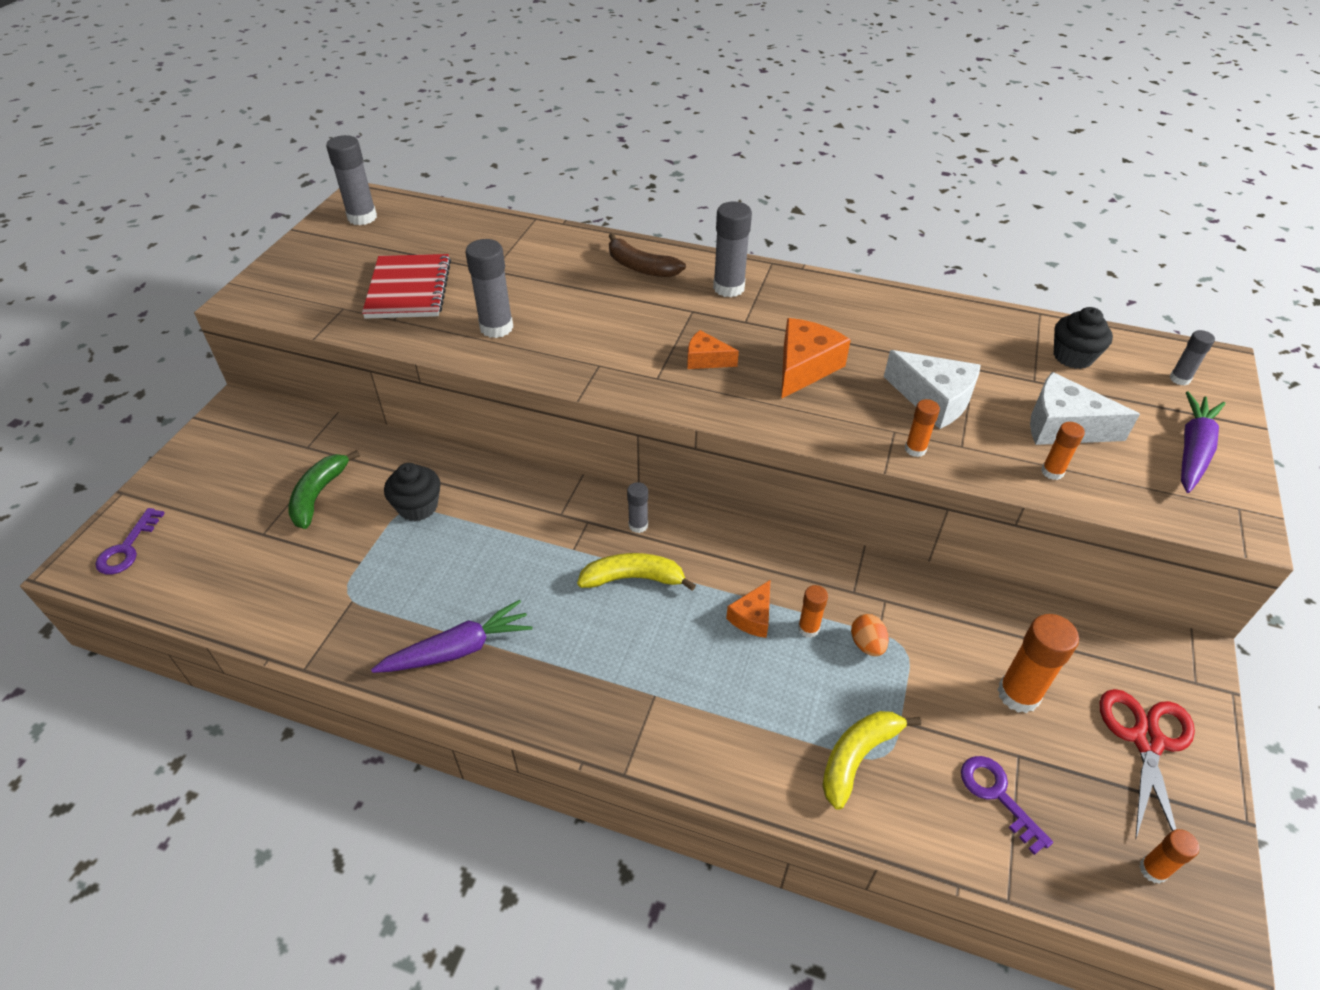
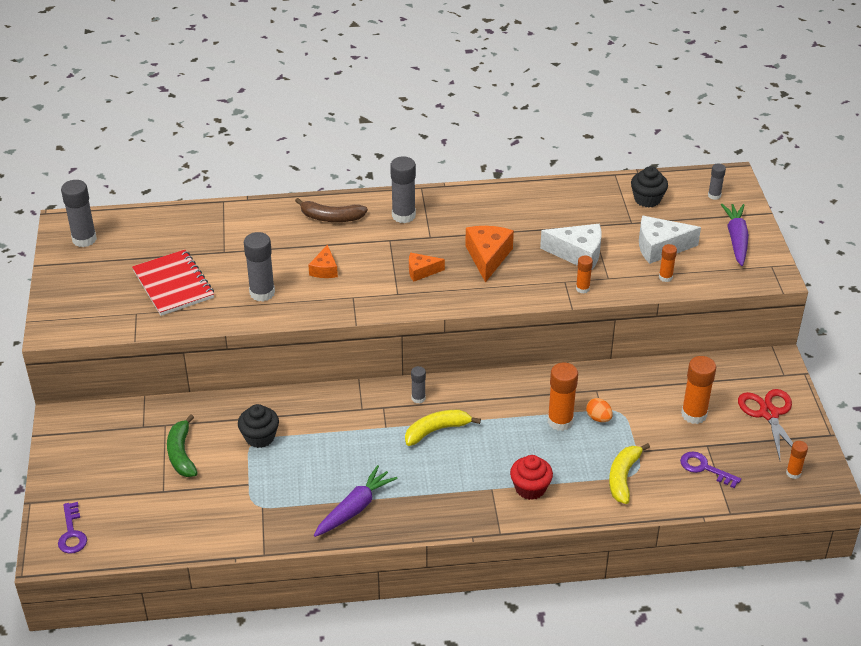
camera: 25 degrees left, 5 degrees down
(709, 717) = (530, 488): none -> red cupcake
(752, 617) = (523, 427): orange cheese -> orange cheese (324, 269)
(808, 628) = (560, 421): orange glue stick -> orange glue stick, size x1.80

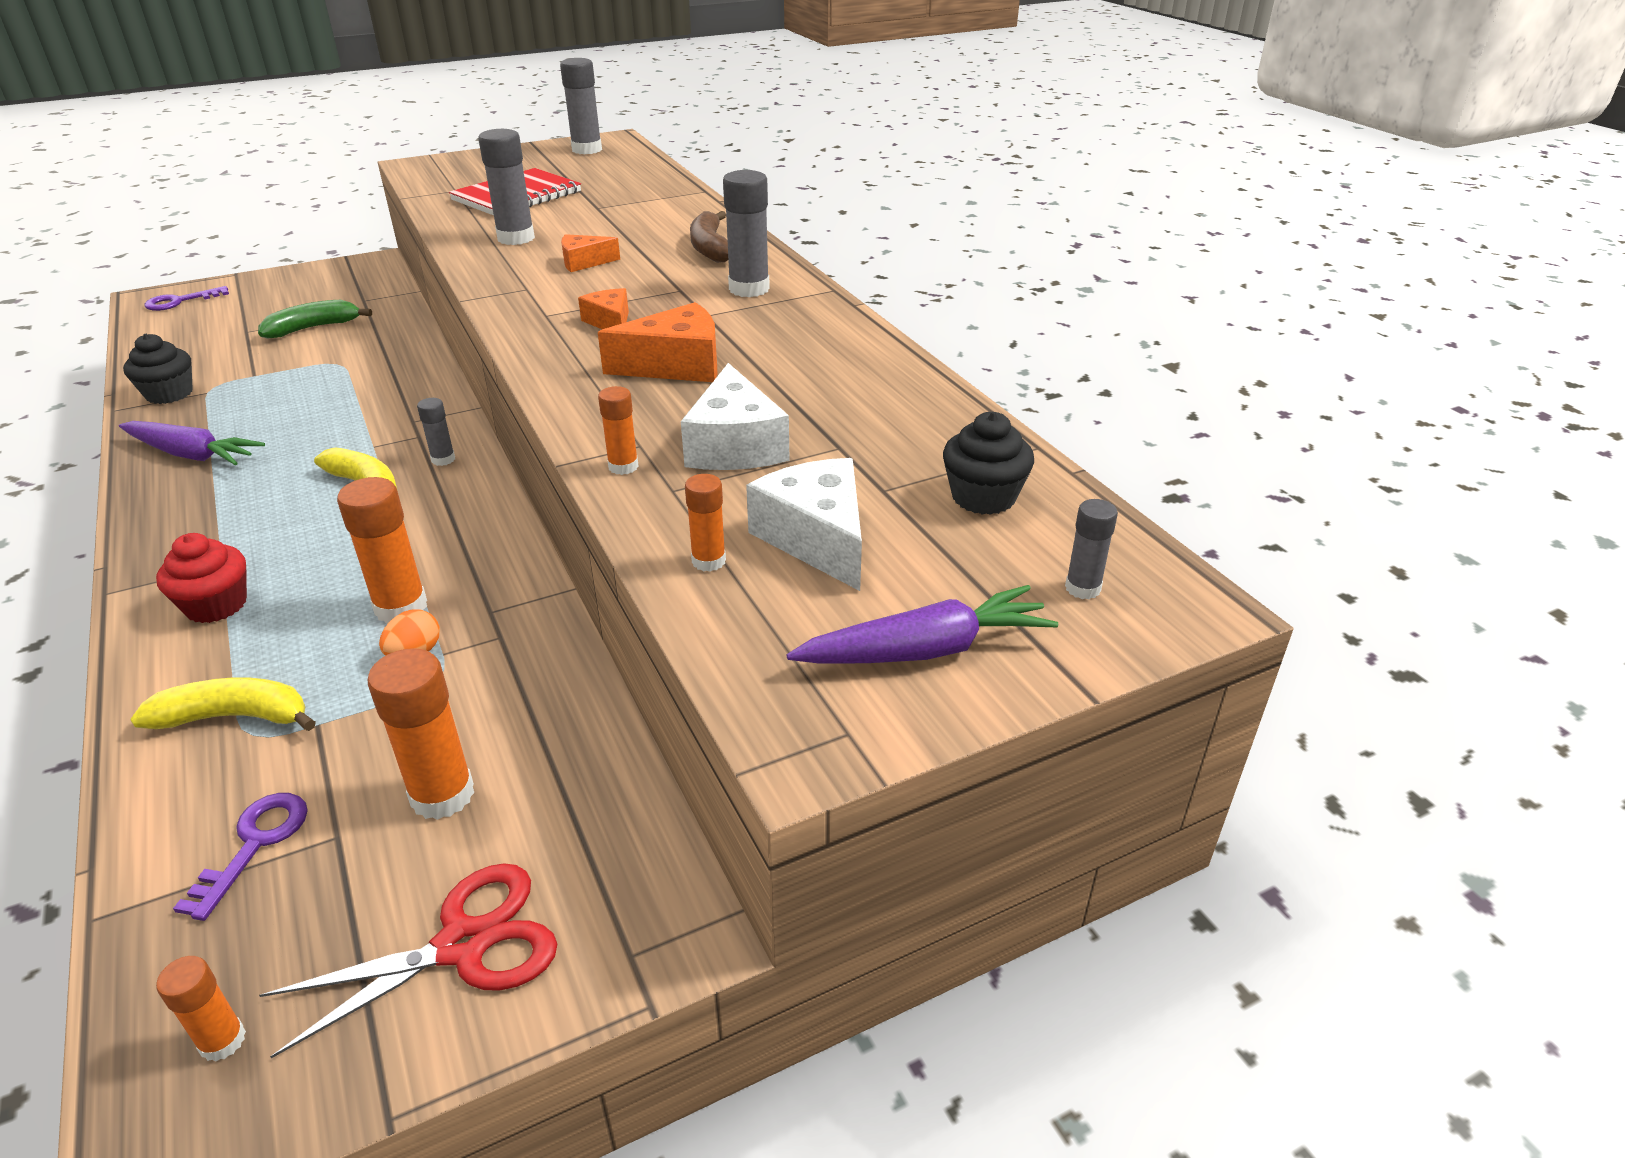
camera: 70 degrees right, 5 degrees down
(260, 437) = (346, 365): black cupcake -> black cupcake (169, 394)

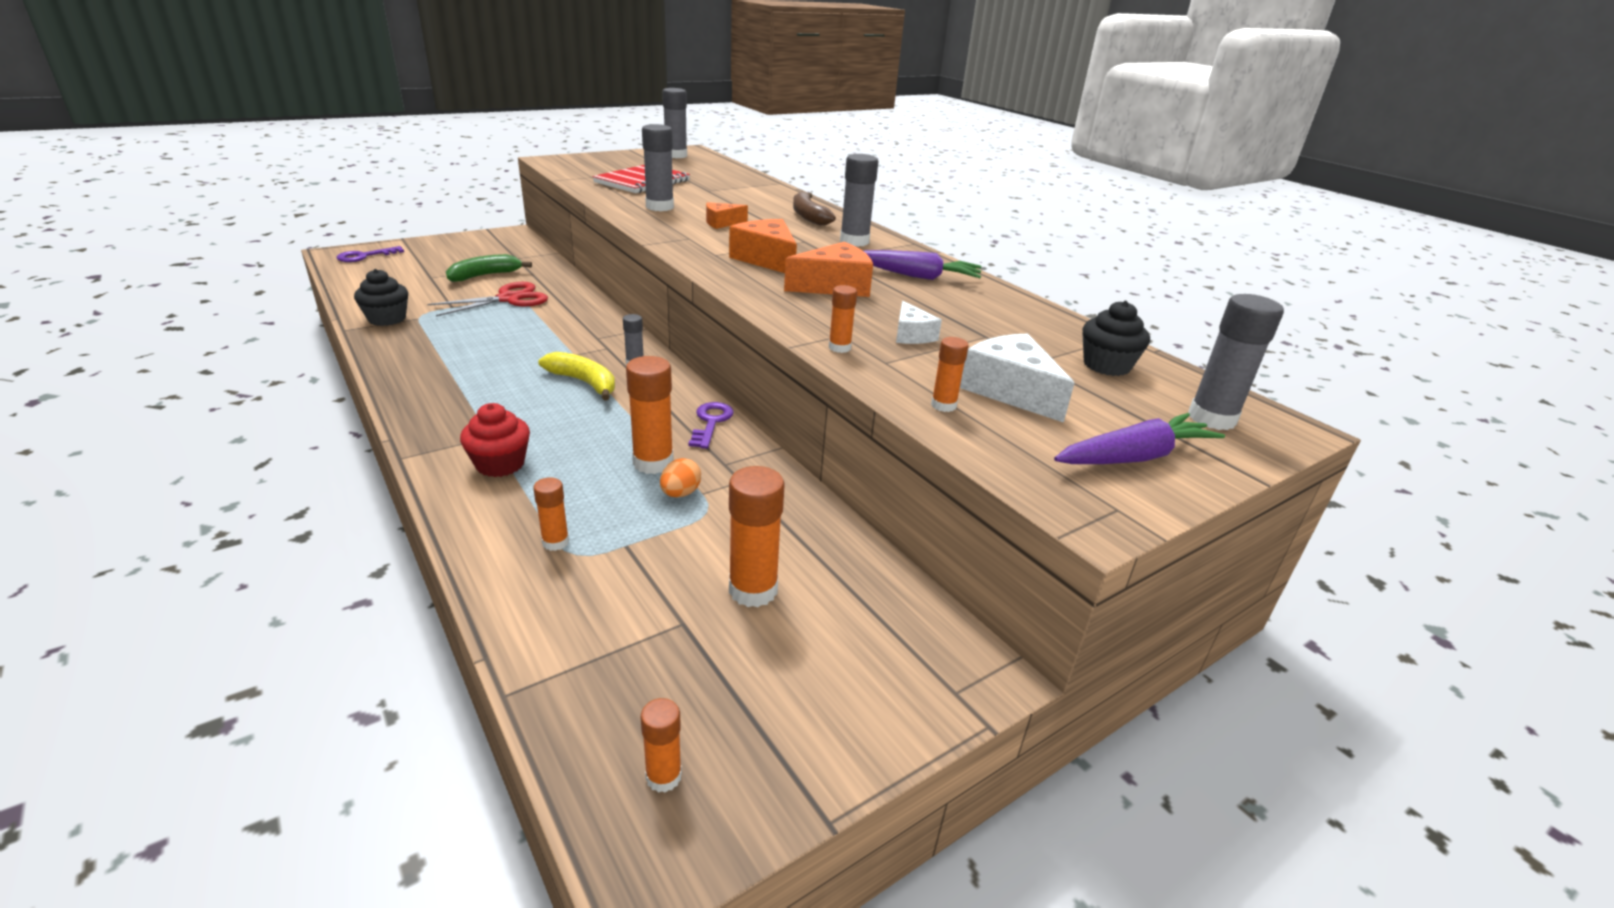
camera: 10 degrees left, 5 degrees down
(192, 455) = (427, 360): purple carrot -> purple carrot (917, 276)
(235, 717) = (555, 542): yellow banana -> orange glue stick
(254, 844) = (618, 632): purple key -> purple key (711, 422)
(463, 945) = (824, 694): red scissors -> red scissors (509, 299)
(610, 322) = (767, 259): orange cheese -> orange cheese, size x1.69
(734, 445) = (911, 335): white cheese -> white cheese, size x0.59
(1082, 588) = (1211, 418): grey glue stick -> grey glue stick, size x1.80

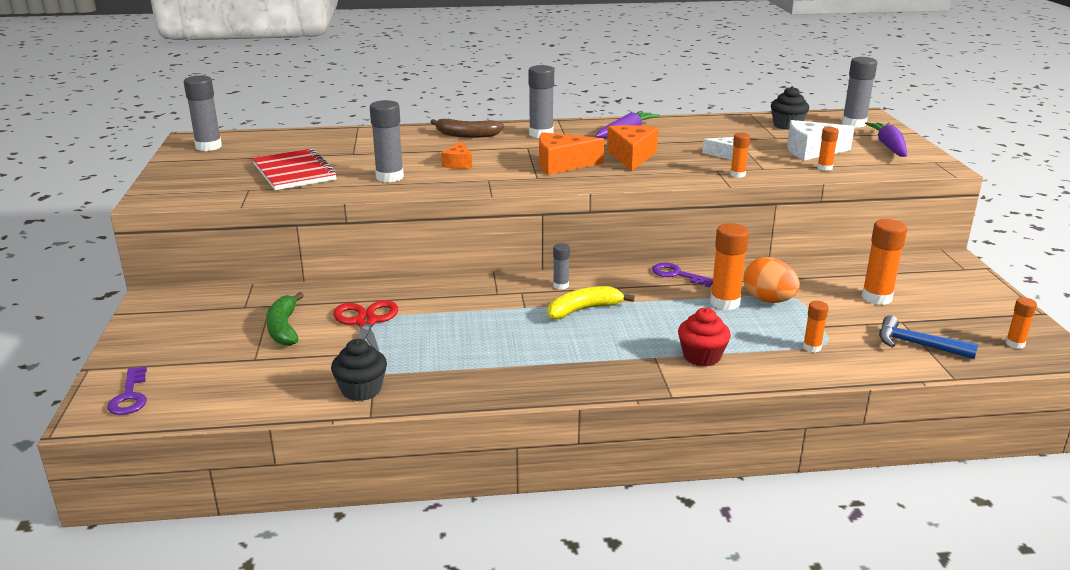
camera: 60 degrees left, 5 degrees down
(606, 645) = (917, 344): none -> blue hammer
(680, 493) = (768, 300): orange egg -> orange egg, size x1.72

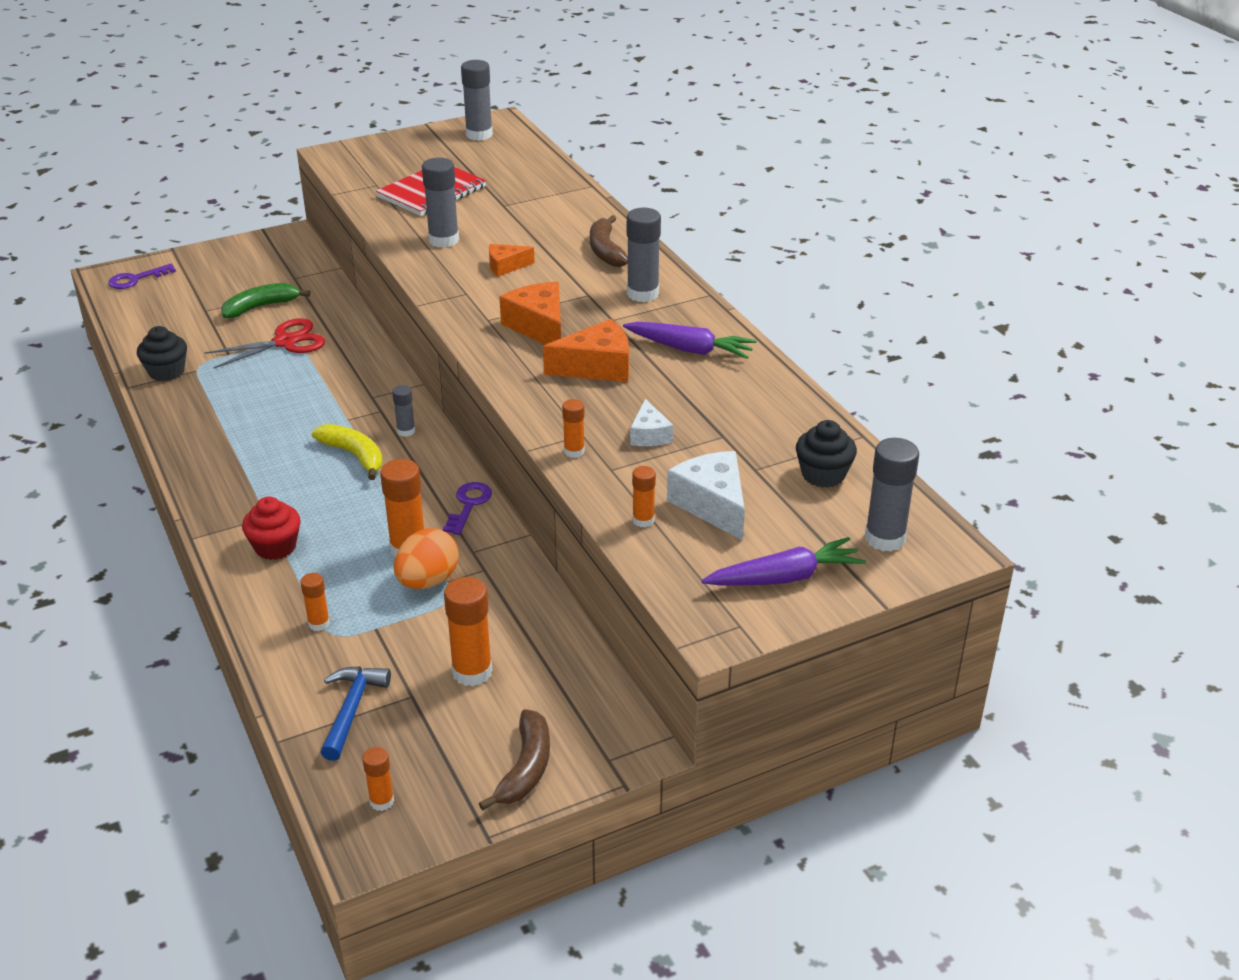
camera: 70 degrees right, 10 degrees up
(975, 293) = (525, 768): none -> brown banana

